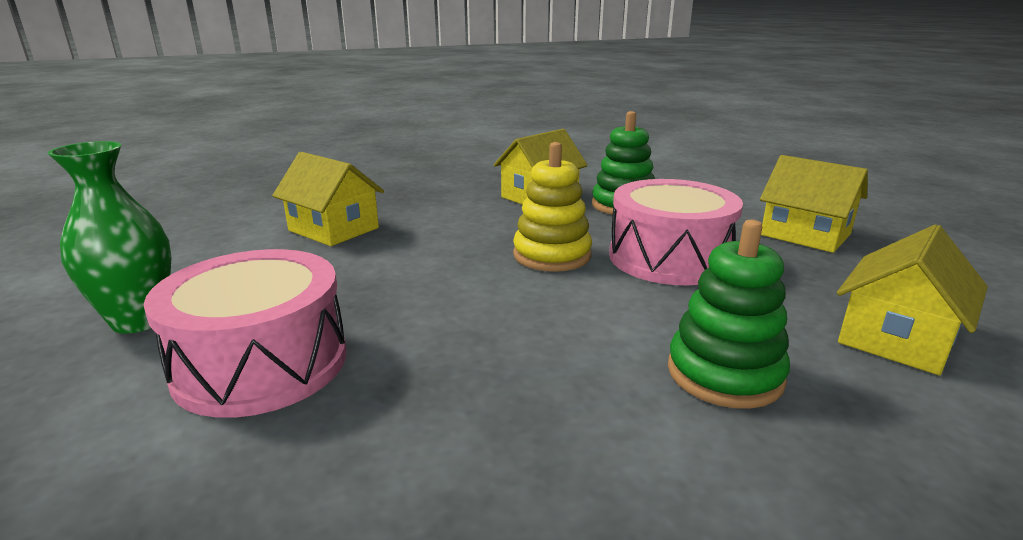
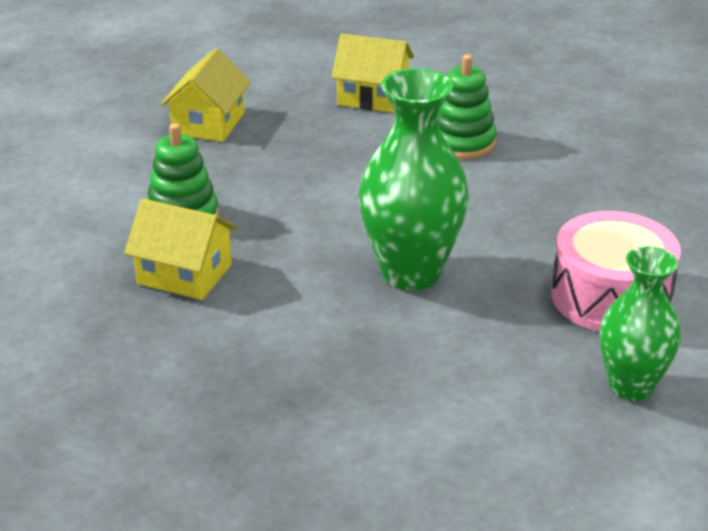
camera: 115 degrees left, 10 degrees up
(334, 229) = (384, 379): yellow house -> none
(449, 267) = (411, 273): none -> green vase
(552, 255) = (345, 229): yellow stacking toy -> none
(669, 258) = (308, 176): pink drum -> none

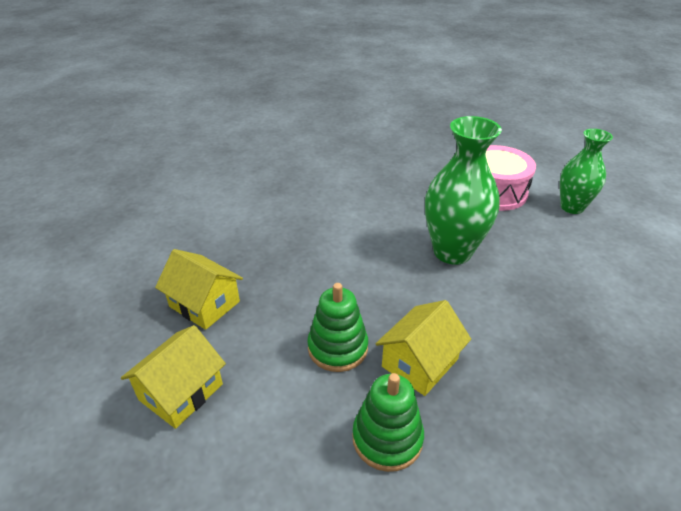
camera: 70 degrees left, 5 degrees up
(372, 97) = (232, 216): yellow house -> yellow house (181, 392)
(462, 143) = (315, 196): green stacking toy -> green stacking toy (387, 438)

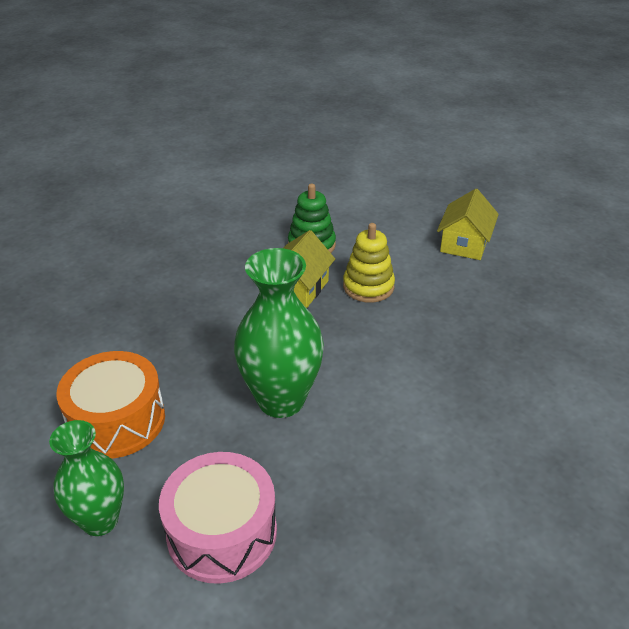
camera: 165 degrees right, 0 degrees up
(204, 304) = (505, 298): yellow house -> none
(337, 348) = (368, 286): green stacking toy -> yellow stacking toy
(586, 260) = (117, 420): none -> orange drum

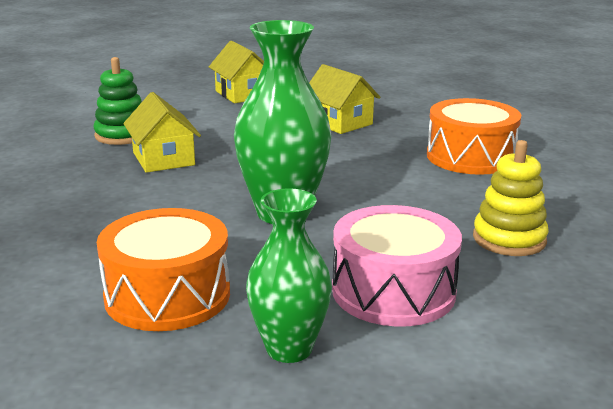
camera: 50 degrees left, 15 degrees down
(368, 286) = (219, 137): yellow stacking toy -> yellow stacking toy (509, 239)
(485, 327) = (339, 122): none -> yellow house
(524, 448) = (470, 157): none -> orange drum

